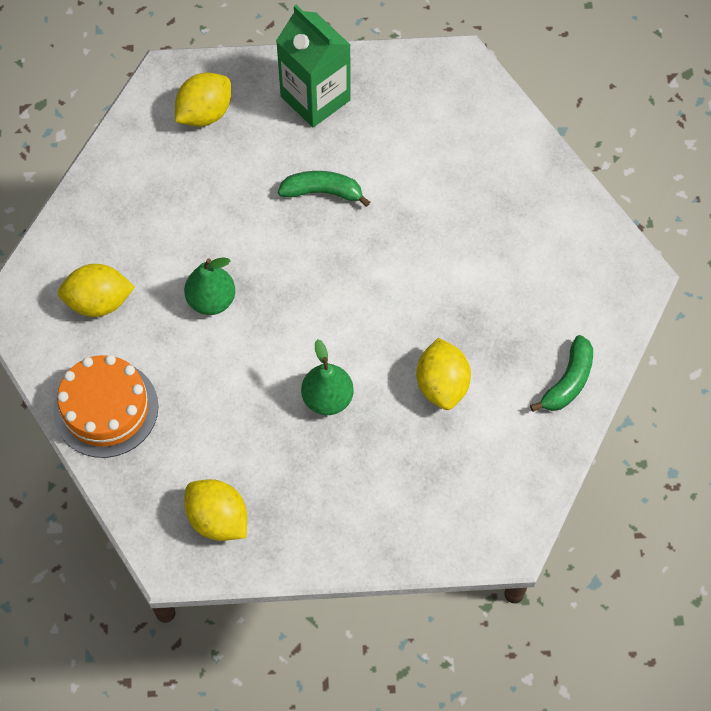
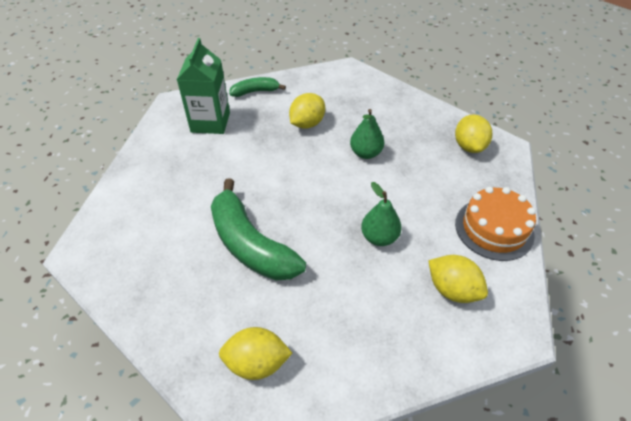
camera: 135 degrees left, 15 degrees down
(315, 98) = (179, 305): green carton -> green carton (210, 122)
(323, 192) = (250, 244): green banana -> green banana, size x1.91

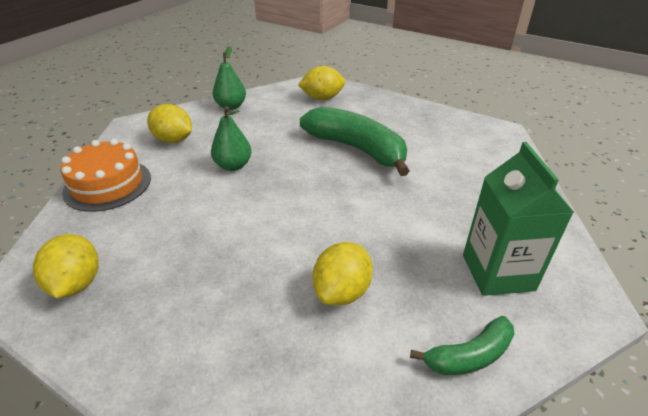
camera: 170 degrees right, 10 degrees down
(366, 153) = (243, 252): green pear -> green pear (231, 106)

